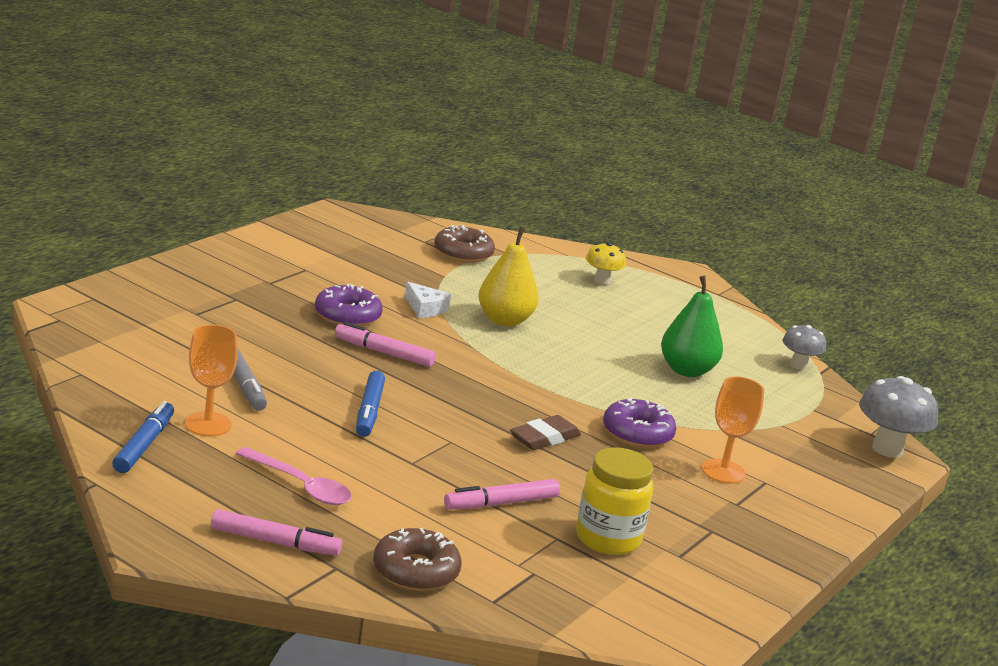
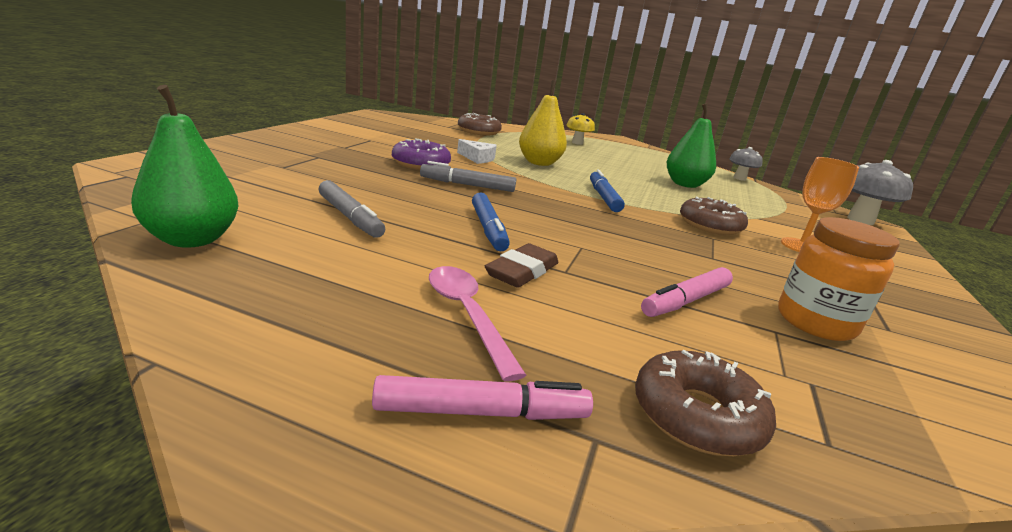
camera: 15 degrees left, 0 degrees up
(114, 396) = (192, 239): none -> green pear
(143, 445) = (236, 292): blue marker -> blue marker (603, 197)
(208, 424) = (321, 257): orange goblet -> none
(300, 485) = (467, 315): pink spoon -> pink spoon turned 135 degrees counterclockwise
(384, 353) = (468, 185): pink marker -> grey marker
(544, 438) = (652, 236): brown eraser -> brown eraser (522, 271)
(607, 538) = (815, 322): yellow jar -> orange jar
(637, 433) = (710, 225): purple donut -> brown donut

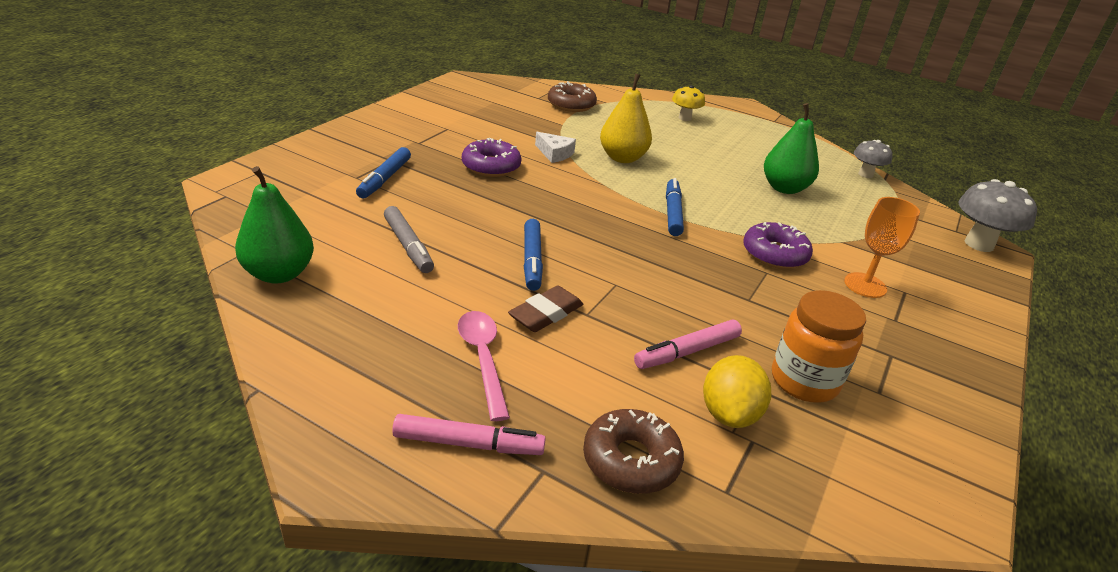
camera: 10 degrees right, 10 degrees up
(314, 168) = (385, 179): none -> blue marker
(468, 185) = (531, 198): grey marker -> none
(710, 225) = (774, 254): brown donut -> purple donut
(768, 357) = (729, 414): none -> yellow lemon

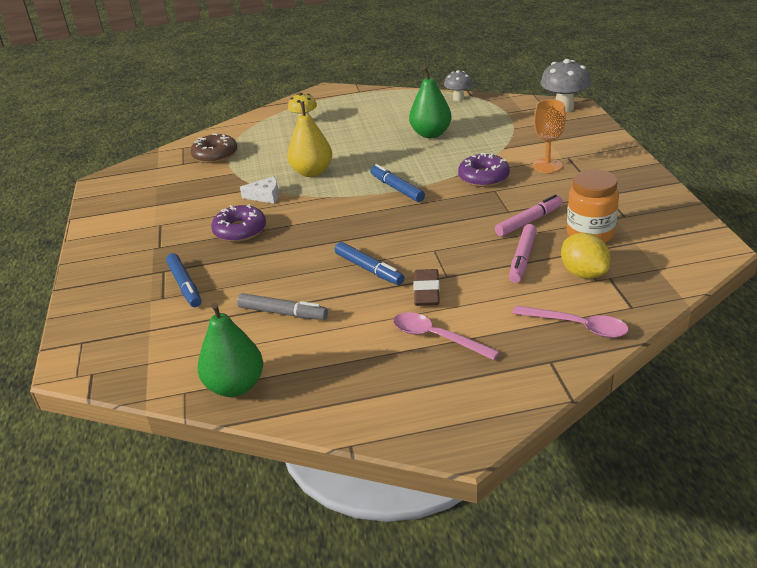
camera: 35 degrees left, 0 degrees up
(467, 443) = (499, 379): pink marker -> pink marker (528, 221)
(631, 460) = (577, 326): brown donut -> pink spoon

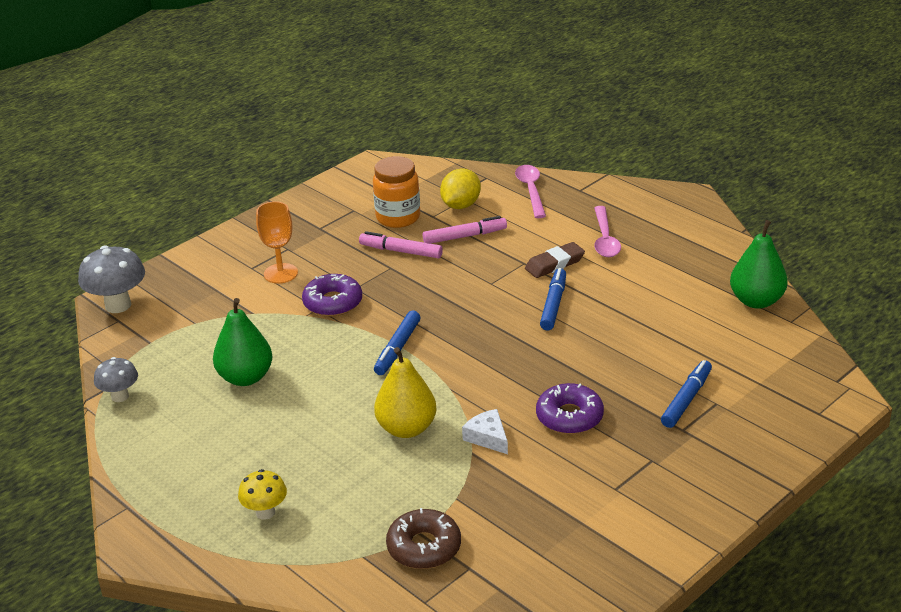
camera: 125 degrees left, 0 degrees up
(282, 313) = (658, 321): grey marker -> none

